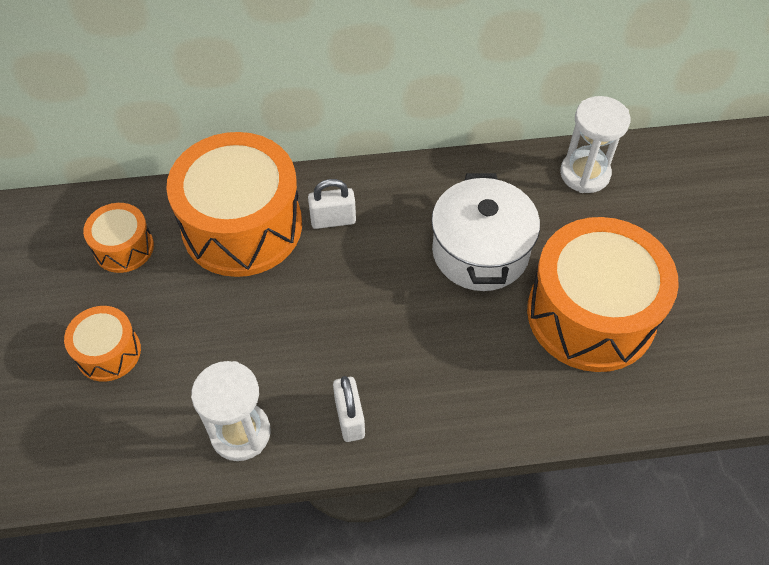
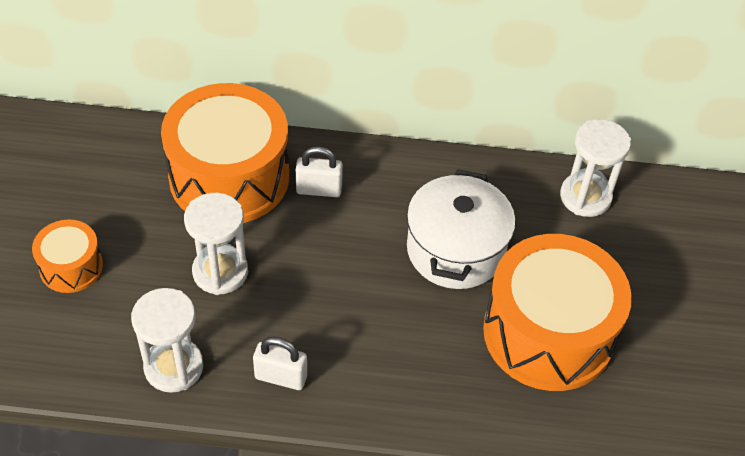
camera: 10 degrees right, 5 degrees down
(124, 247) = (111, 173): orange drum -> none
(260, 324) = (220, 272): none -> white hourglass
(349, 418) = (281, 377): white padlock -> white padlock turned 75 degrees counterclockwise

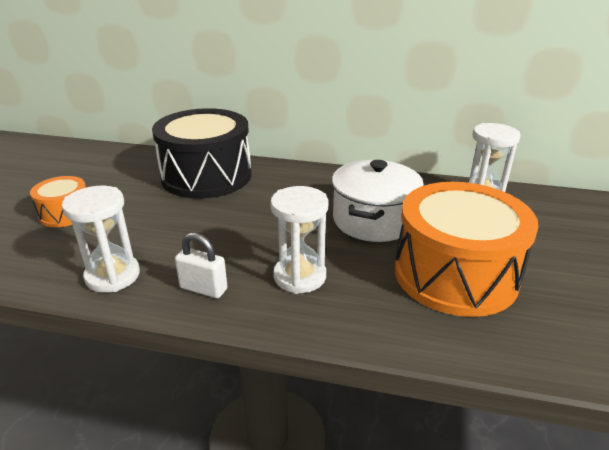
camera: 10 degrees right, 20 degrees down
(220, 272) = (178, 222): white hourglass -> white hourglass (300, 276)
(229, 177) = (206, 176): orange drum -> black drum
(319, 189) = (271, 184): white padlock -> none

